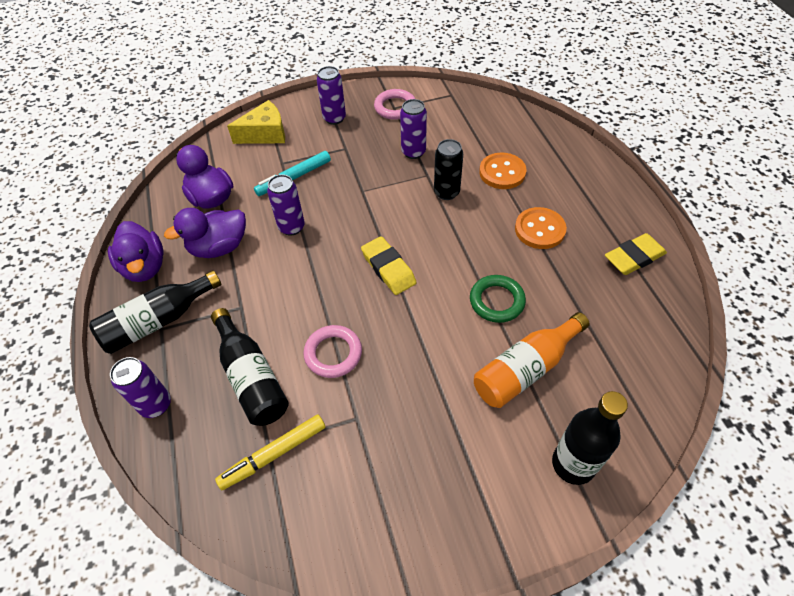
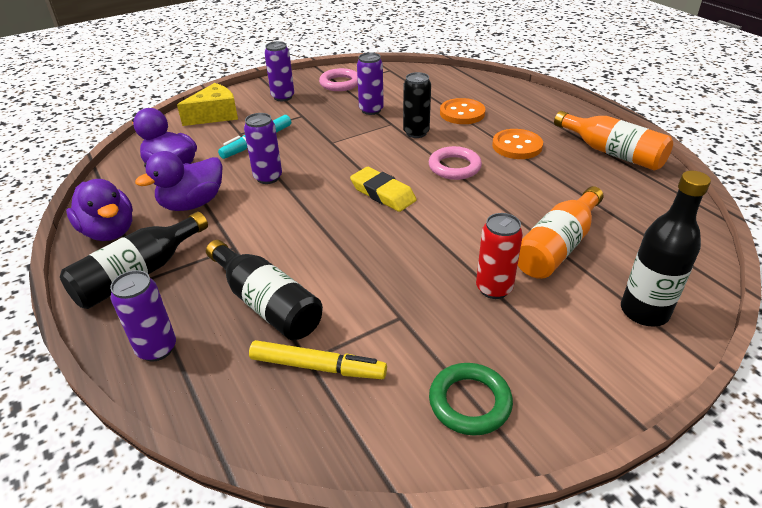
camera: 15 degrees left, 15 degrees down
(273, 454) = (317, 367): yellow marker -> yellow marker turned 120 degrees counterclockwise
(333, 353) = (352, 268): pink ring -> pink ring (454, 167)
(448, 405) = (494, 288): none -> red can
(496, 301) = (502, 201): green ring -> green ring (469, 402)
(634, 257) = (612, 153): yellow eraser -> orange bottle

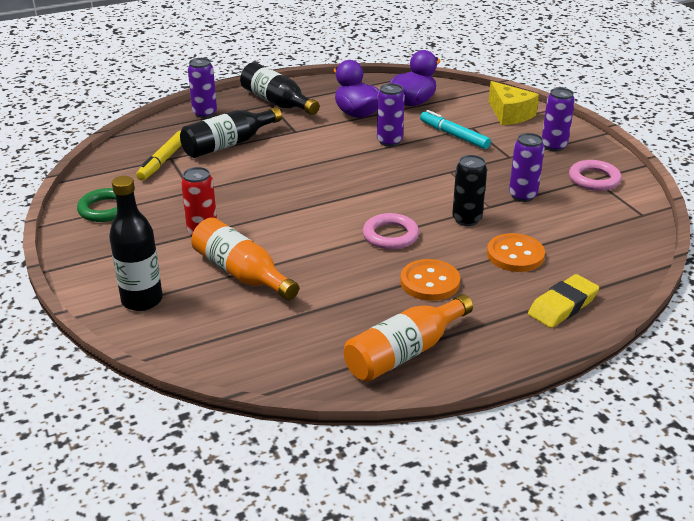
camera: 95 degrees right, 5 degrees down
(109, 231) = (329, 89): purple duck -> none
(383, 193) = (351, 193): yellow eraser -> yellow eraser (562, 306)

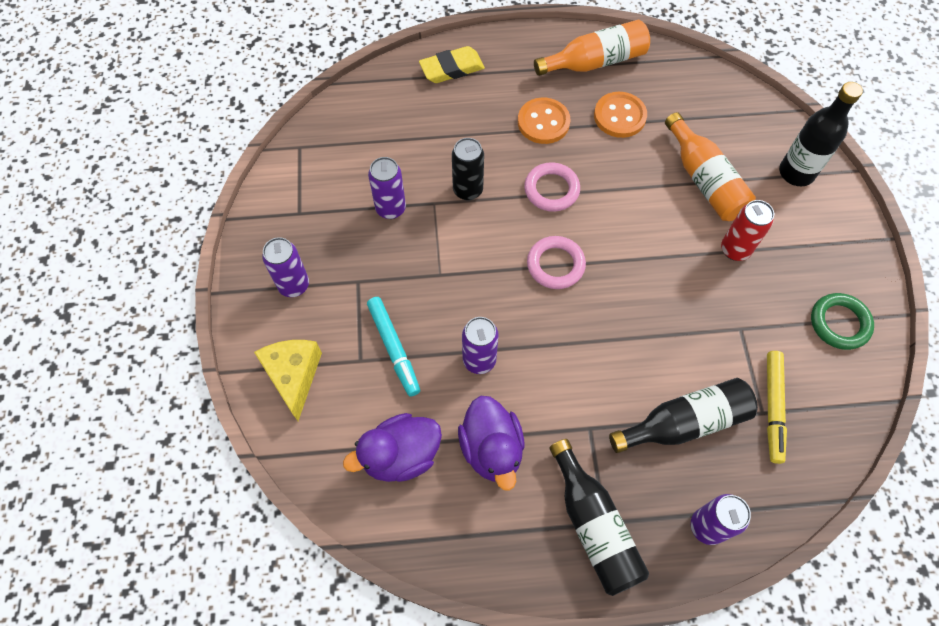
camera: 160 degrees left, 30 degrees up
(163, 161) = (772, 408): yellow marker -> yellow marker turned 150 degrees clockwise
(515, 255) = (452, 131): orange button -> orange button (619, 116)
(594, 179) = (299, 211): pink ring -> pink ring (555, 265)

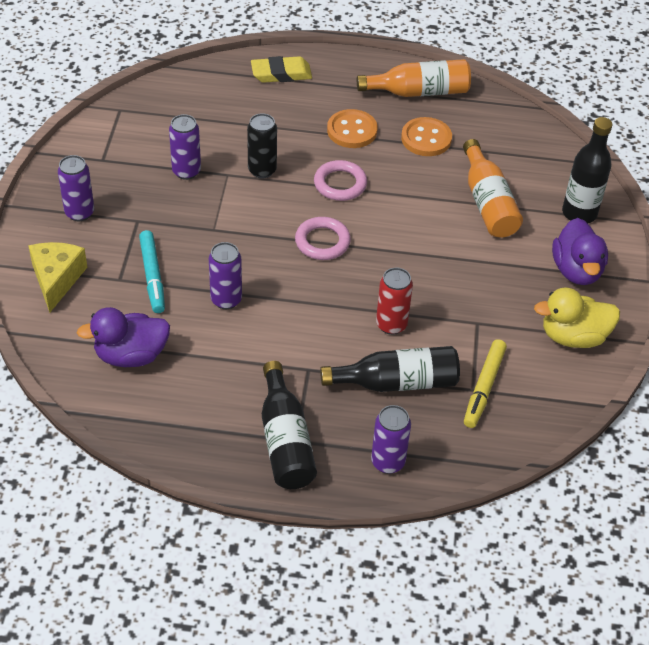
camera: 10 degrees right, 15 degrees down
(492, 449) = (214, 366): purple duck -> purple duck (576, 270)
(735, 250) = (496, 262): red can -> red can (391, 325)
(839, 323) = (573, 336): green ring -> yellow duck

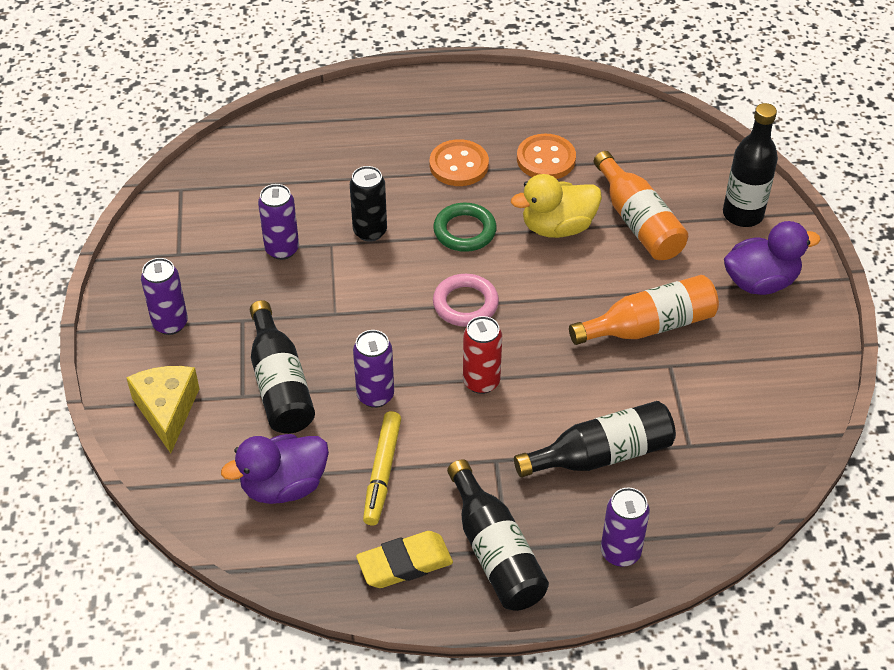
camera: 10 degrees left, 0 degrees up
(152, 276) = (280, 384): turquoise marker -> black bottle
(281, 74) = (357, 112): yellow eraser -> yellow eraser (404, 563)
(340, 184) = (464, 231): pink ring -> green ring
(391, 325) = (574, 387): red can -> red can (481, 382)
(419, 92) = (521, 105): orange bottle -> orange bottle (649, 326)
(483, 387) = (700, 441): yellow marker -> yellow marker (382, 472)
(573, 336) = (781, 360): yellow duck -> yellow duck (557, 227)
(576, 270) = (760, 282): purple duck -> purple duck turned 90 degrees counterclockwise

